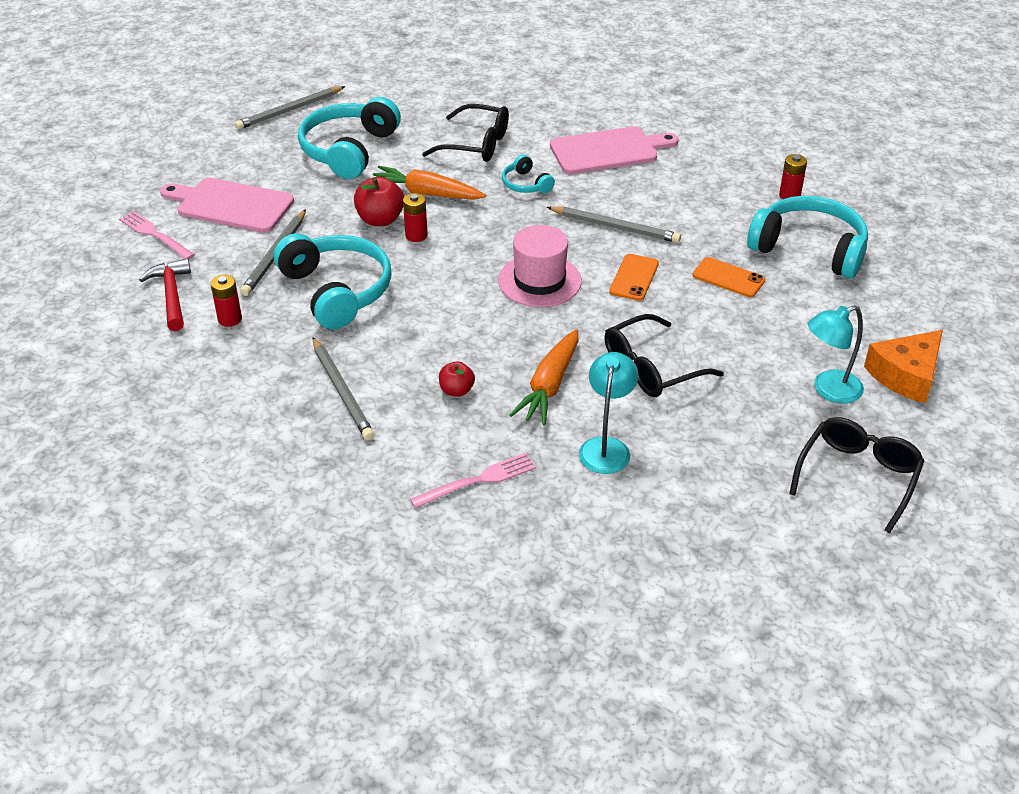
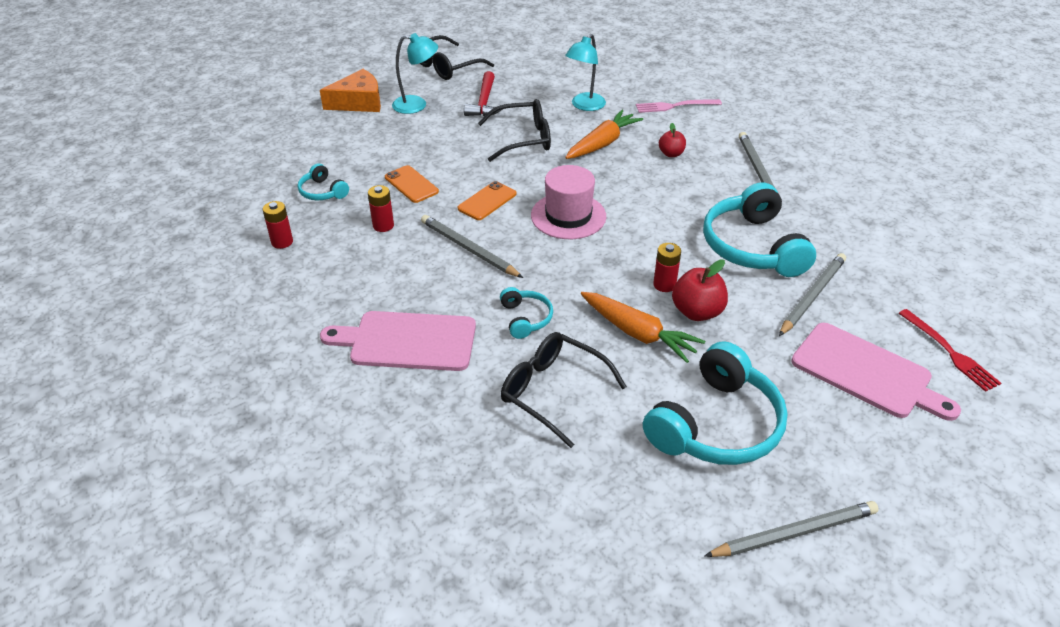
camera: 160 degrees left, 0 degrees up
(154, 234) = (950, 353): pink fork -> red fork
(171, 295) = (913, 277): red hammer -> red hammer (484, 102)
(230, 319) = (852, 242): red battery -> red battery (383, 225)
(809, 249) = (322, 192): turquoise headphones -> turquoise headphones, size x0.48

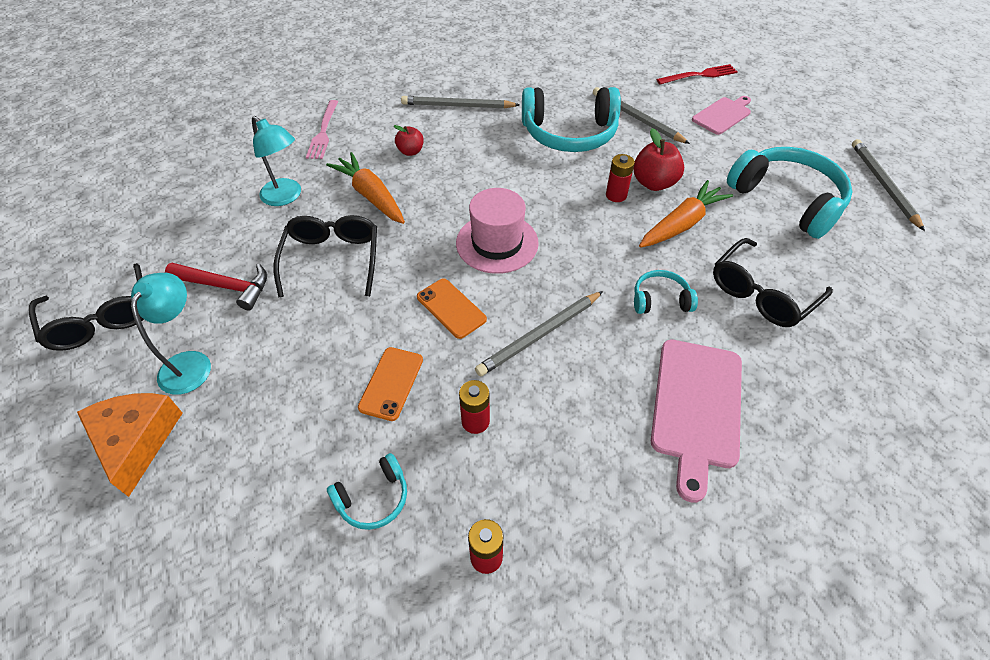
camera: 80 degrees left, 10 degrees up
(411, 184) = (391, 383): orange phone -> orange phone turned 45 degrees counterclockwise
(866, 373) = (723, 115): pink cutting board -> pink cutting board, size x0.62

